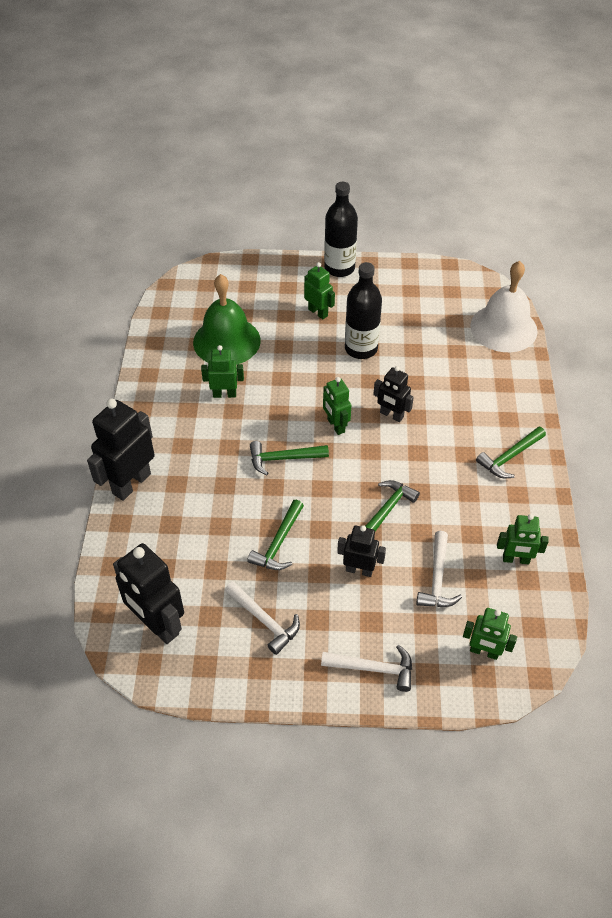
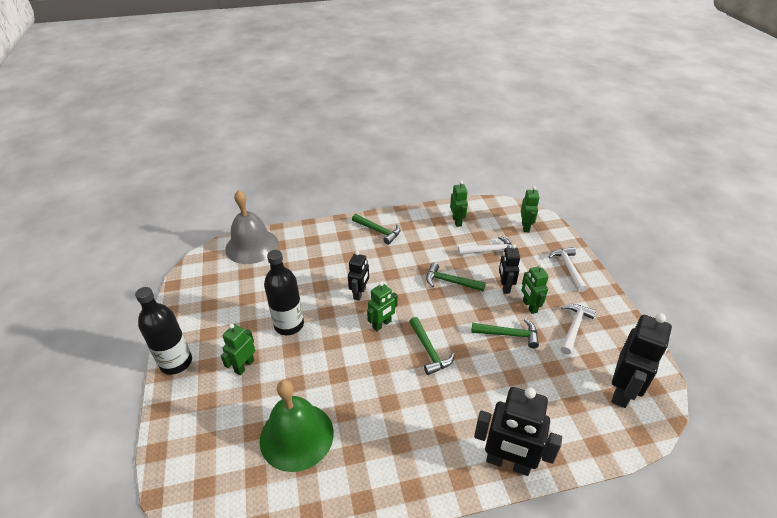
camera: 105 degrees left, 10 degrees down
(224, 394) = (371, 416): green robot -> green robot (529, 306)
(503, 328) = (252, 246): white bell -> grey bell

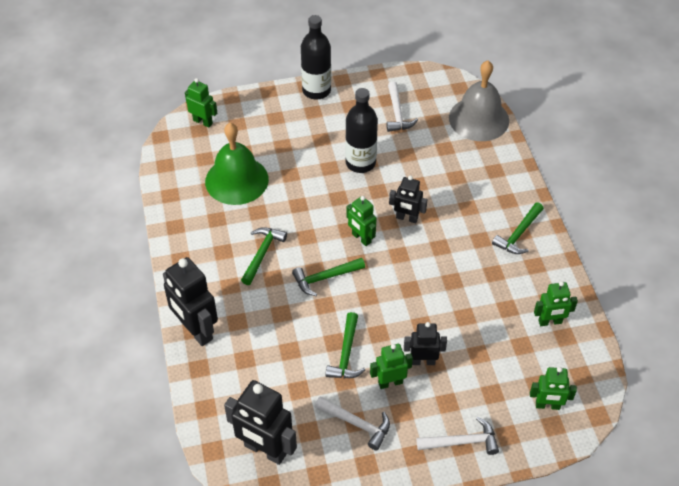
camera: 90 degrees right, 10 degrees up
(244, 366) = (311, 136): green robot -> green robot (203, 122)
(450, 282) = (429, 305): green hammer -> green hammer (262, 254)
(489, 251) = (490, 353): white hammer -> white hammer (397, 113)
(508, 463) = (196, 330): black robot -> black robot turned 60 degrees counterclockwise

